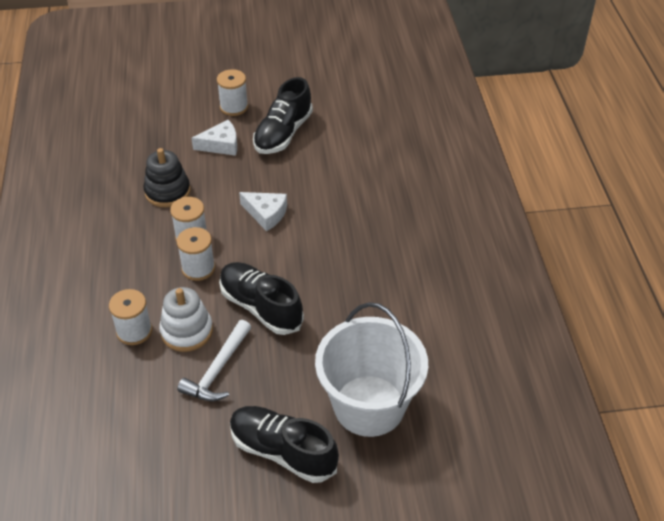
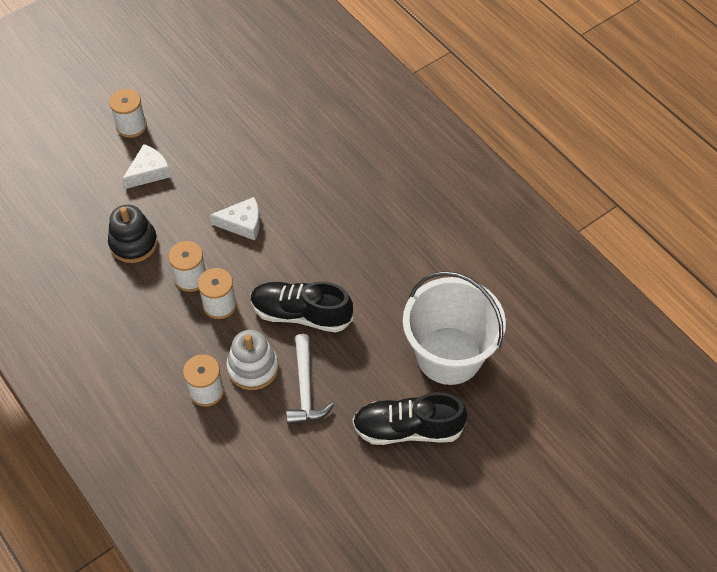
camera: 30 degrees left, 10 degrees up
(283, 133) = (199, 134): black shoe -> none

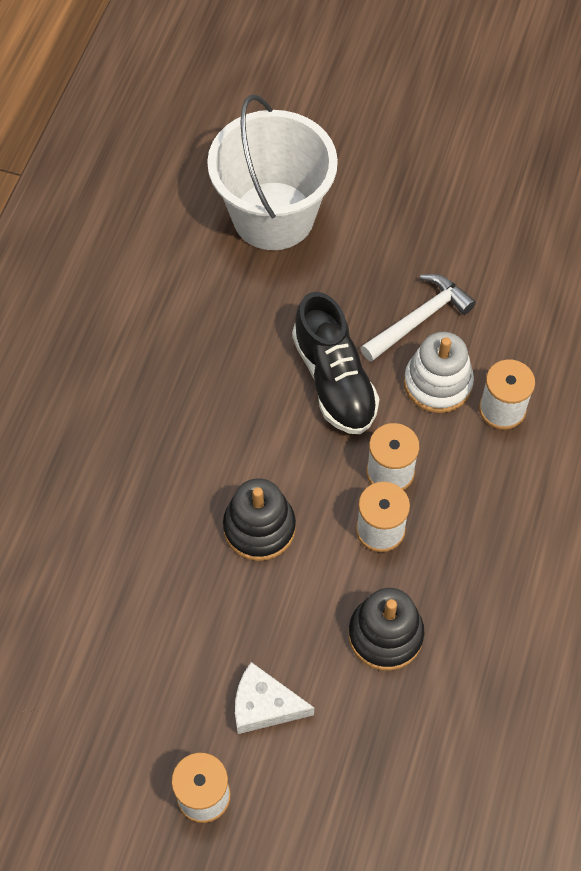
camera: 125 degrees left, 5 degrees up
(242, 223) = (259, 528): white cheese -> black stacking toy
(407, 429) = (386, 205): black shoe -> none

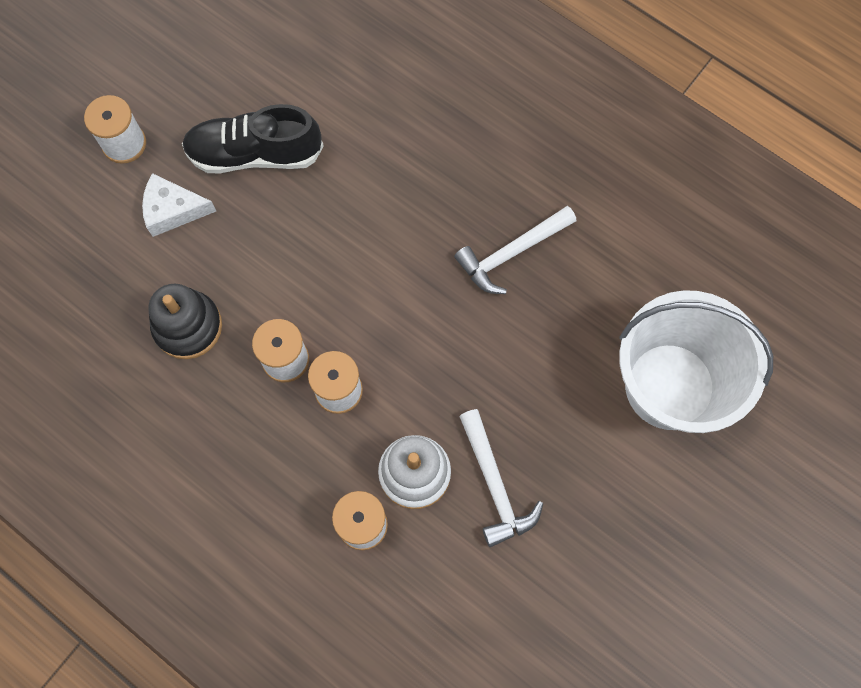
camera: 110 degrees right, 10 degrees up
(193, 370) = (511, 253): none -> white hammer
(259, 528) = (330, 258): black stacking toy -> none
(264, 705) = (173, 210): white cheese -> white cheese turned 120 degrees counterclockwise
(334, 380) = (454, 376): black shoe -> black shoe (255, 154)

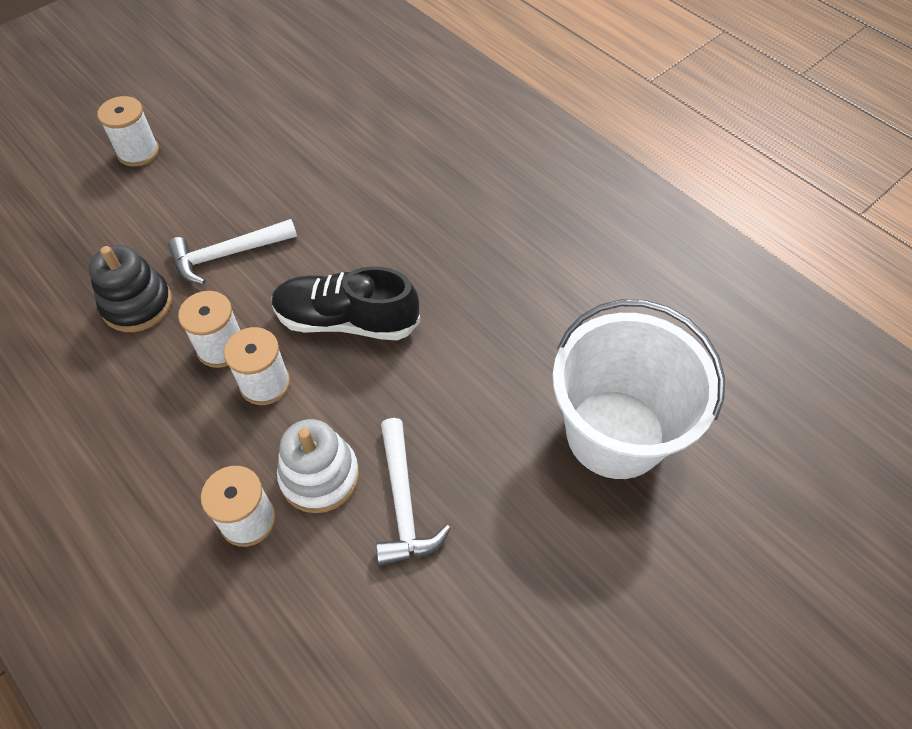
camera: 10 degrees right, 15 degrees down
(173, 210) = (161, 208): white cheese -> none
(255, 154) = (252, 175): black shoe -> black shoe (346, 321)
(511, 253) = (473, 287): white hammer -> white hammer (228, 254)

